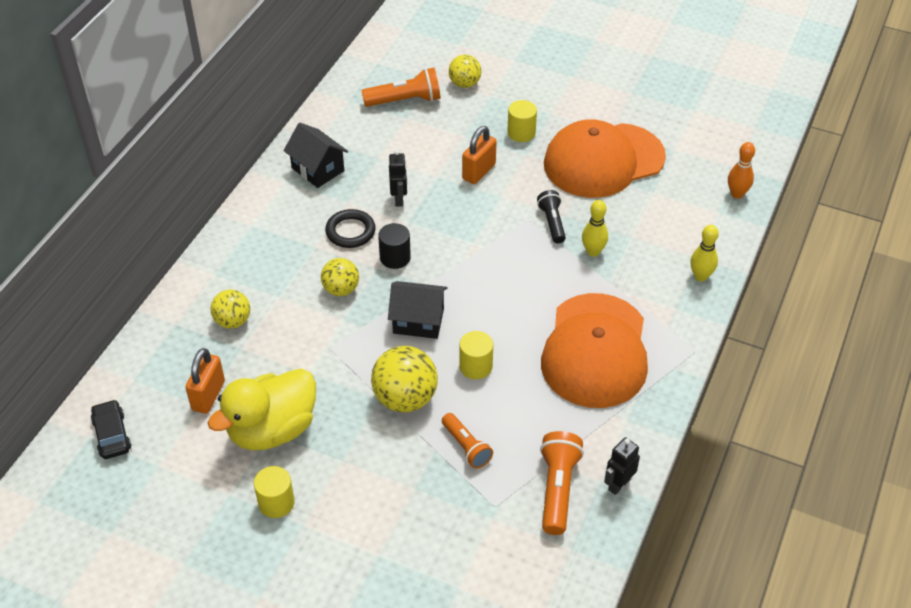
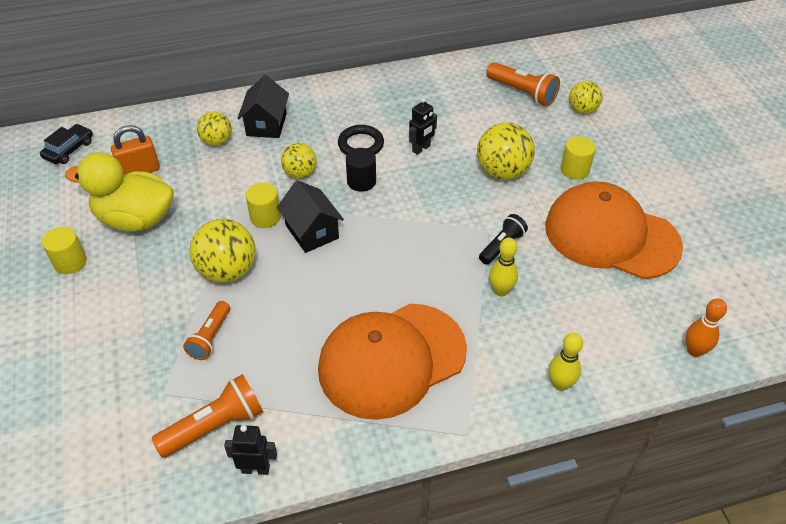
camera: 50 degrees right, 0 degrees up
(318, 169) = (400, 94): black house -> black house (266, 125)
(475, 366) = (299, 292): yellow cylinder -> yellow cylinder (265, 217)
(479, 172) = (502, 172): orange padlock -> yellow ball

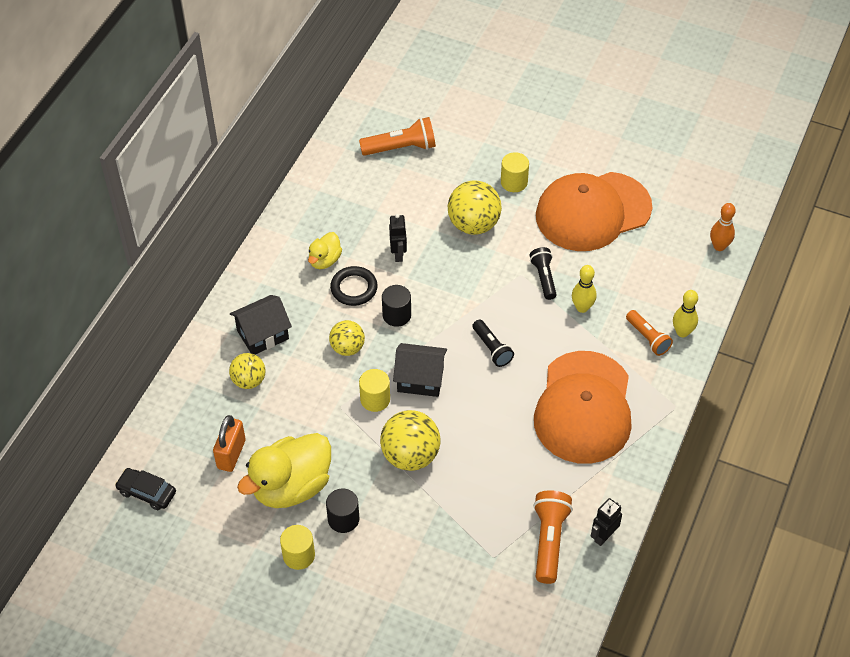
camera: 50 degrees left, 5 degrees up
(69, 150) = (147, 492): black car -> black car turned 45 degrees counterclockwise
(127, 268) = (343, 519): none -> black cylinder
(210, 337) = (467, 502): orange flashlight -> orange flashlight (648, 338)
(266, 125) = (263, 335): black house -> black house turned 75 degrees counterclockwise
(369, 115) = (325, 260): none -> yellow duck
(390, 257) = (492, 348): none -> black flashlight
(582, 110) = (458, 129): yellow ball -> none

